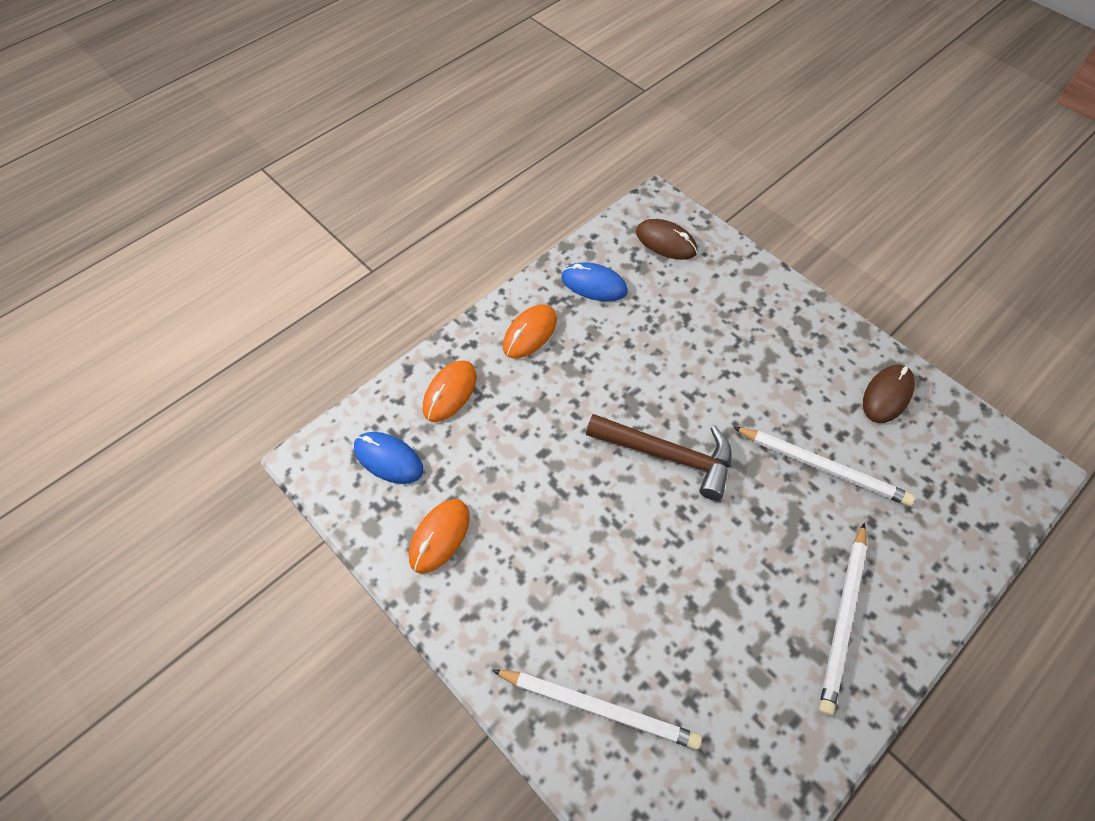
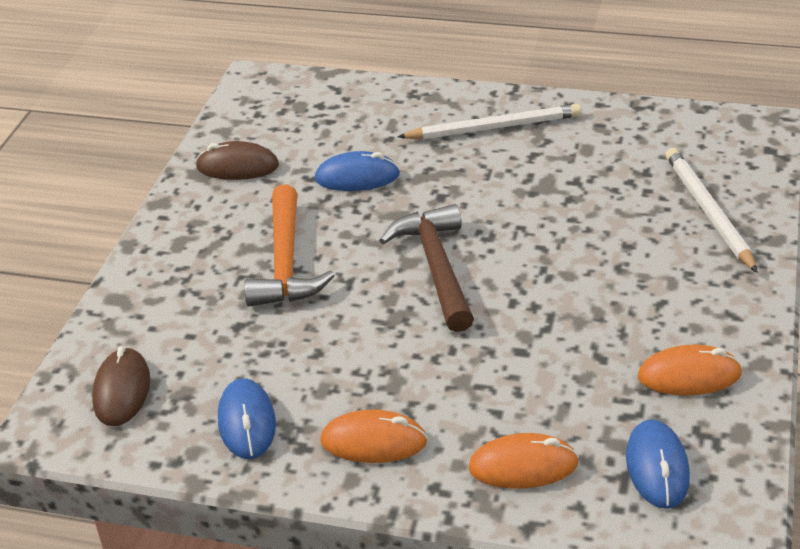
camera: 120 degrees left, 20 degrees down
(737, 370) = (286, 262): none -> orange hammer
(822, 467) = (357, 177): white pencil -> blue mouse

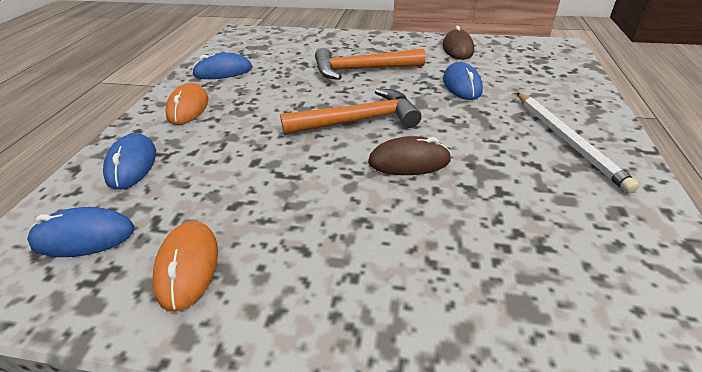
camera: 85 degrees right, 0 degrees up
(122, 390) = (260, 42): brown mouse -> brown mouse (409, 161)
(436, 267) = (358, 121): brown hammer -> orange hammer
(523, 466) = (132, 164): orange mouse -> blue mouse
(708, 212) = (479, 305): white pencil -> none

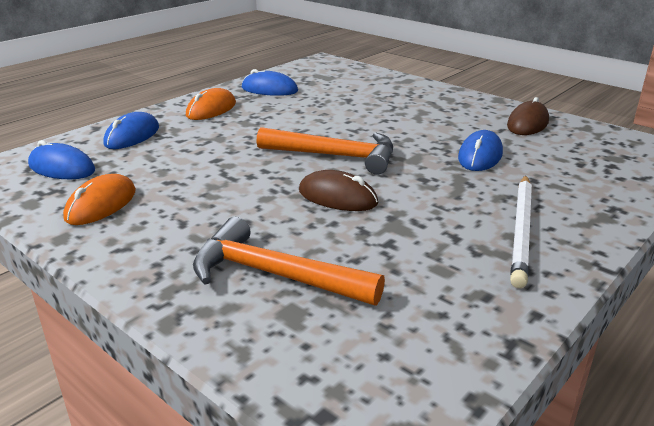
camera: 30 degrees right, 10 degrees down
(361, 70) = (394, 118): orange hammer -> orange hammer (274, 275)

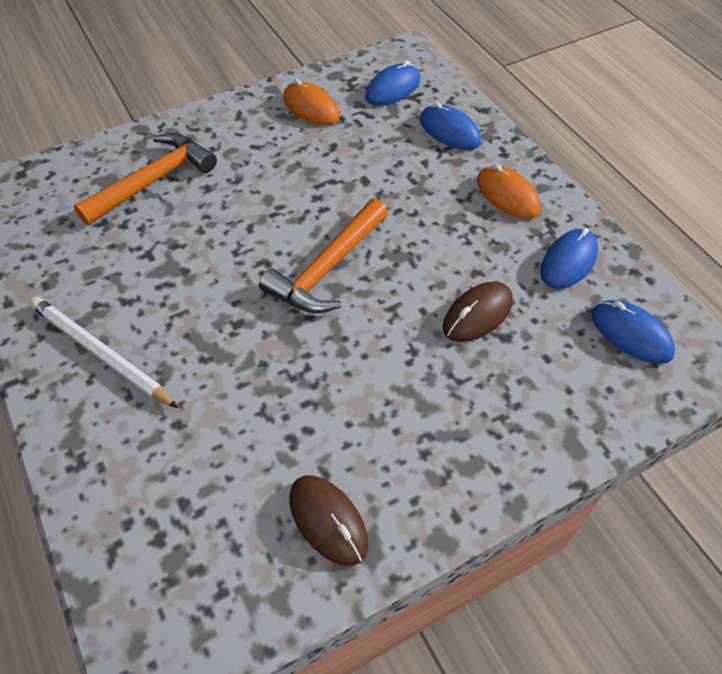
camera: 110 degrees right, 25 degrees up
(337, 197) = (240, 245): brown mouse -> brown mouse (477, 314)
(480, 156) = (260, 402): blue mouse -> blue mouse (631, 334)

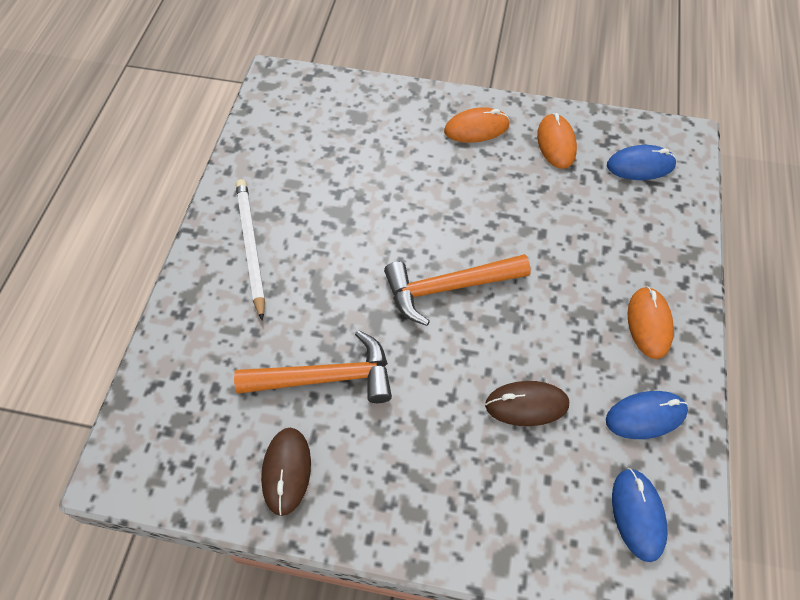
camera: 40 degrees right, 5 degrees up
(153, 180) = (388, 136): orange hammer -> orange hammer (326, 377)
(231, 131) = (476, 128): none -> orange mouse
(449, 131) = (654, 234): blue mouse -> none

